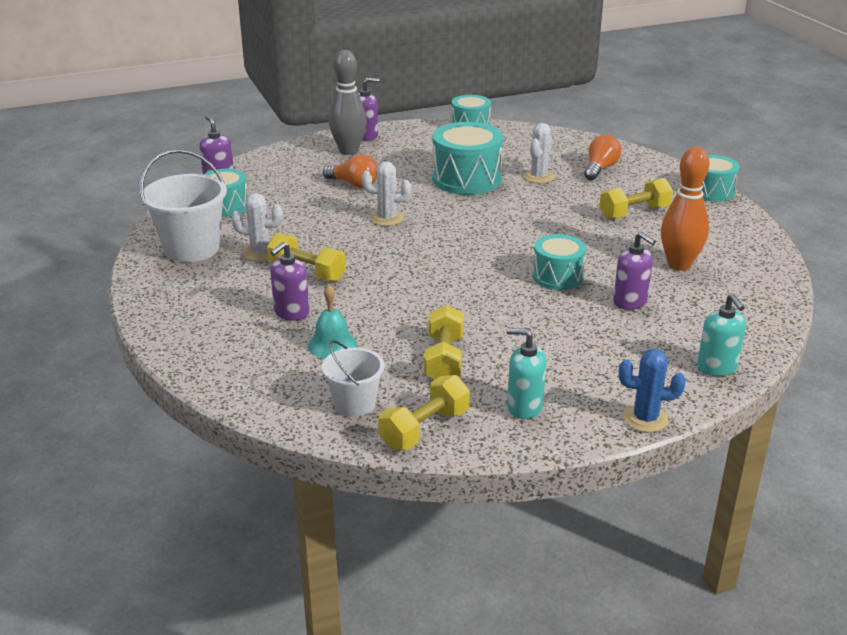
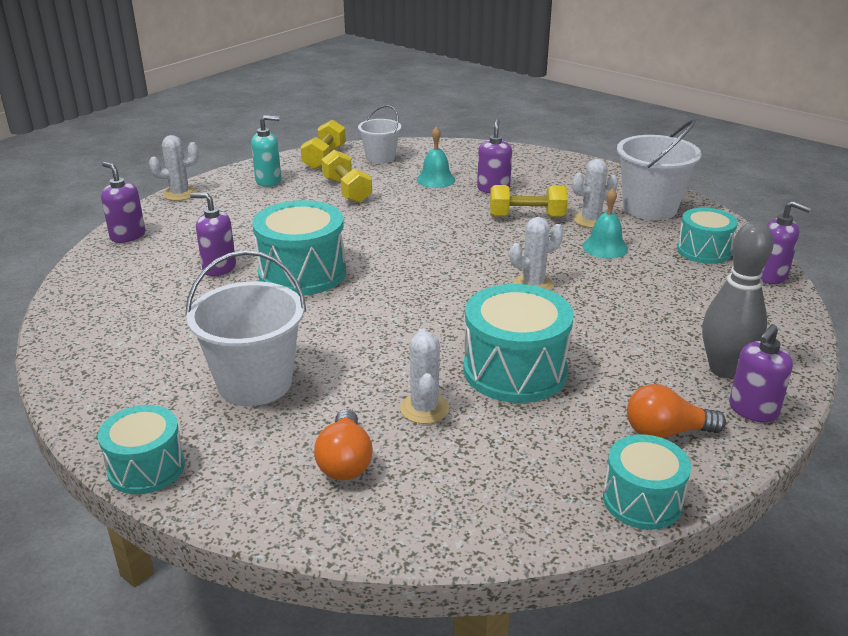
camera: 150 degrees right, 0 degrees up
(290, 228) = (605, 247): none -> turquoise bell
(354, 184) = (631, 317): orange light bulb -> orange light bulb (666, 432)
(557, 276) = (302, 273): turquoise drum -> turquoise drum, size x1.60
(634, 213) = (255, 383): yellow dumbbell -> white bucket
(645, 419) = (180, 194): blue cactus -> white cactus
(679, 265) = (177, 321): orange bowling pin -> none
(717, 368) = (127, 236): turquoise soap dispenser -> purple soap dispenser

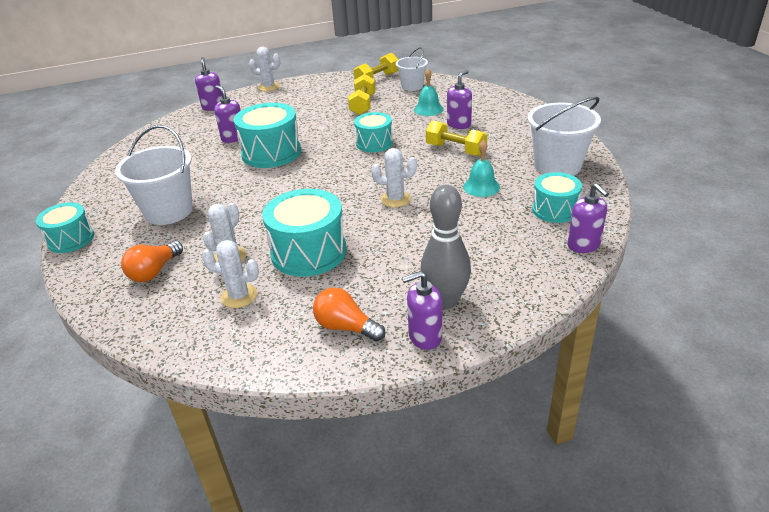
camera: 35 degrees right, 5 degrees up
(268, 181) = (326, 88): turquoise soap dispenser -> none
(591, 220) = (498, 164): white cactus -> white cactus (239, 296)
(642, 500) = (272, 363): turquoise drum -> turquoise drum (374, 143)

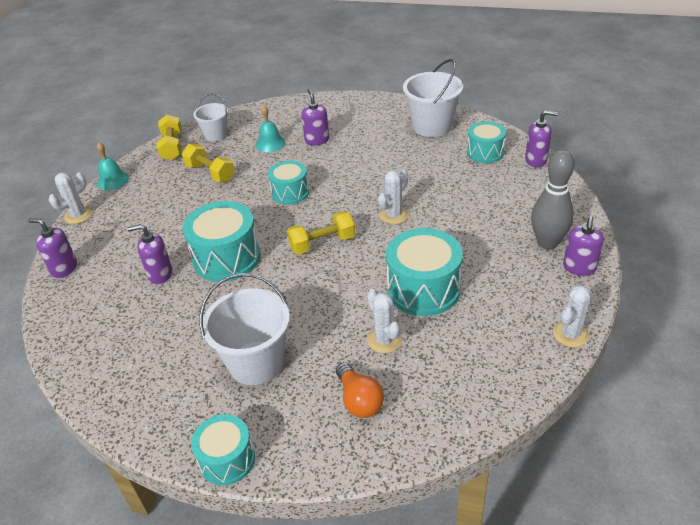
camera: 55 degrees left, 5 degrees up
(239, 296) = (450, 351): white cactus -> white cactus (570, 334)
(346, 327) = (539, 302): orange light bulb -> none
(455, 150) = (355, 158): yellow dumbbell -> yellow dumbbell (322, 243)
(481, 187) = (422, 169): turquoise bell -> turquoise bell (112, 180)

